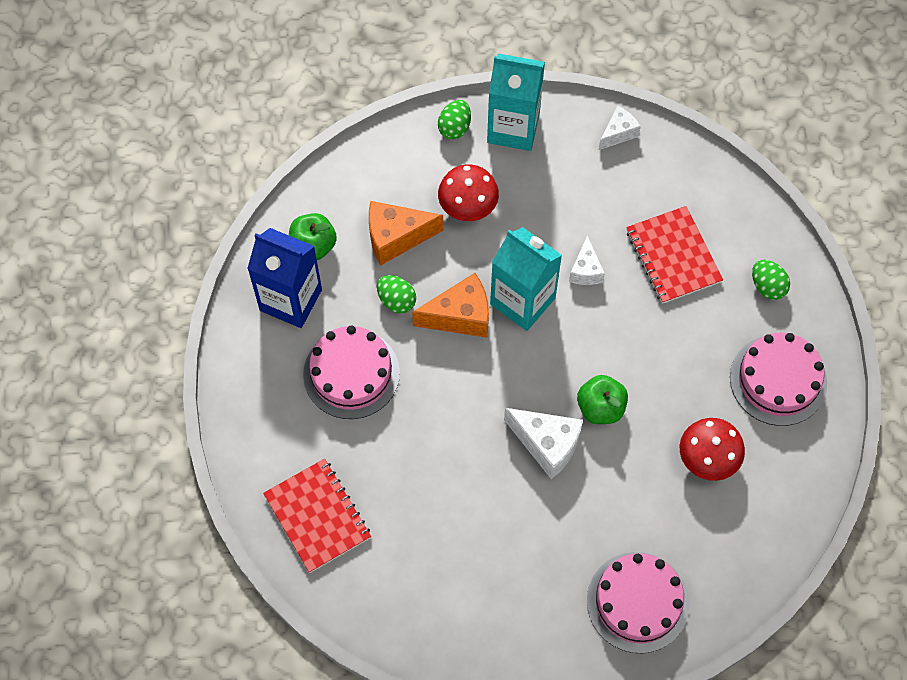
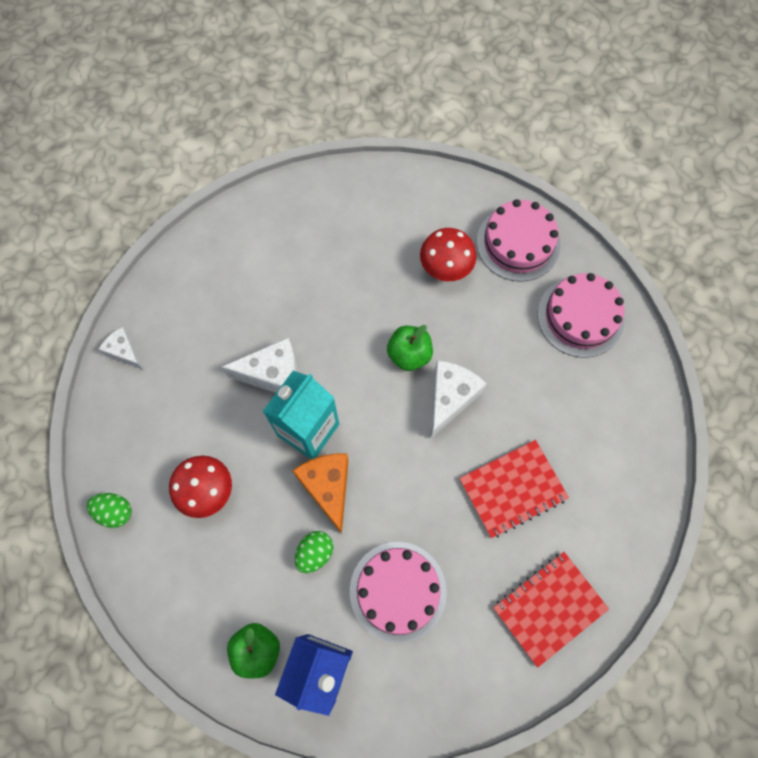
camera: 95 degrees left, 5 degrees up
(396, 238) = (244, 560): orange cheese -> none
(513, 128) = (117, 452): turquoise carton -> none
(585, 270) = (273, 374): white cheese -> white cheese, size x1.65
(673, 256) = (255, 299): red notebook -> red notebook (512, 489)
(767, 286) = (281, 223): green egg -> none
(778, 380) = (369, 214): pink cake -> pink cake (518, 243)

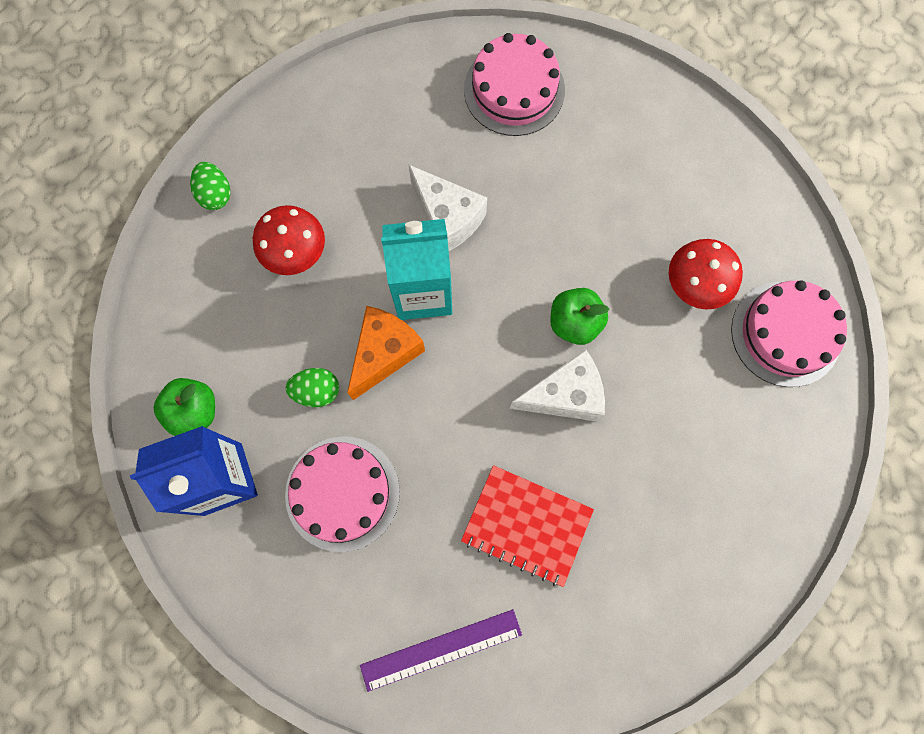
camera: 50 degrees right, 5 degrees up
(125, 352) = (358, 80): white cheese -> none
(549, 608) = (441, 649): red notebook -> purple ruler
(580, 316) = (763, 456): pink cake -> pink cake (514, 90)

